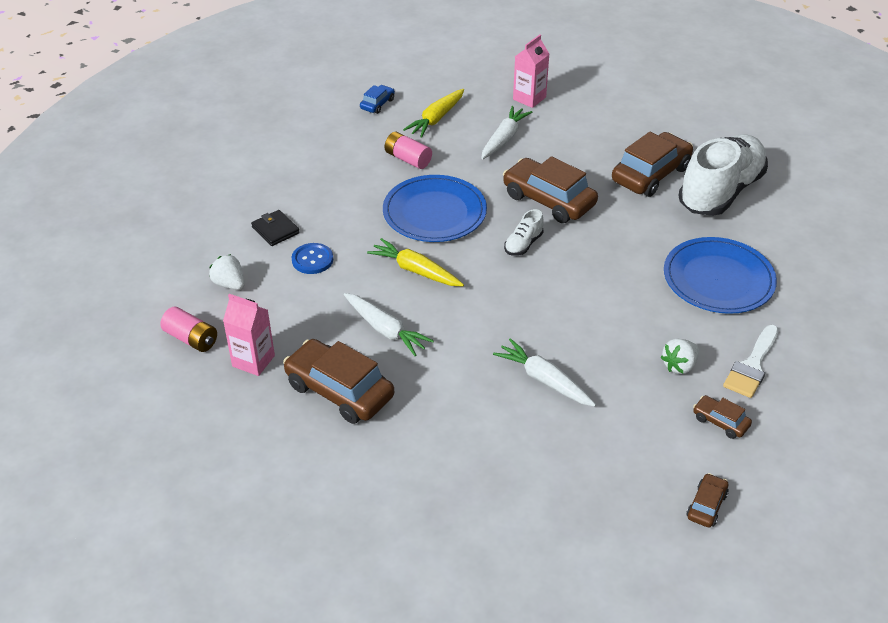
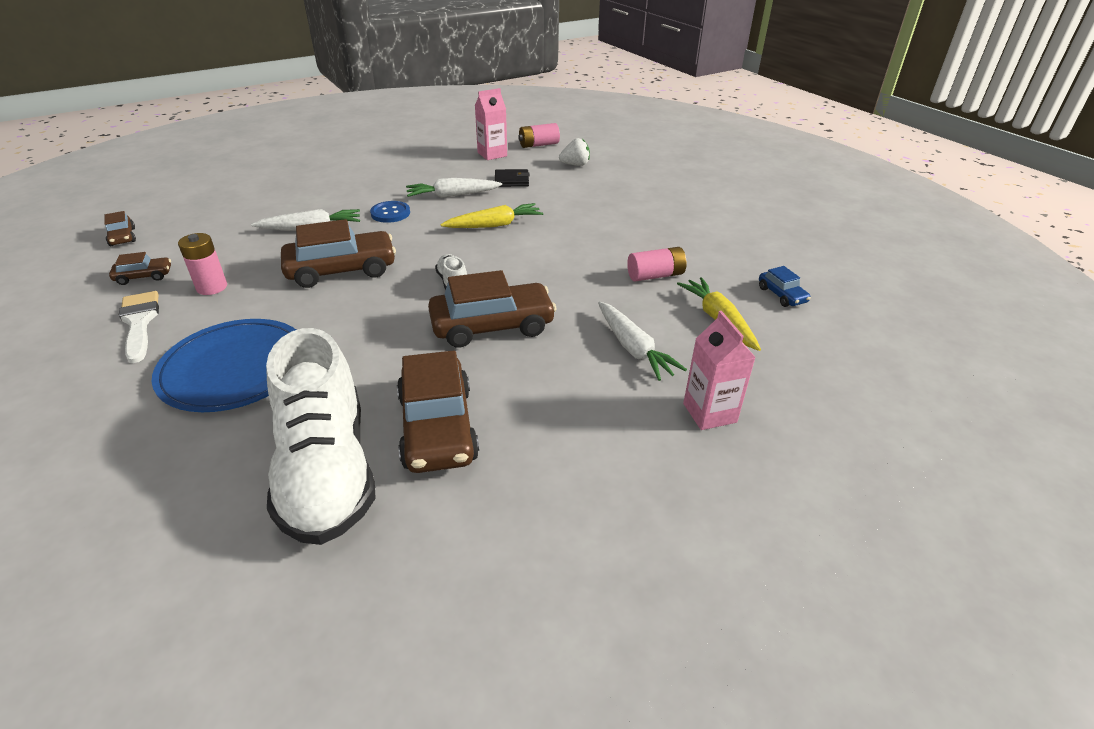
camera: 125 degrees right, 5 degrees down
(275, 230) = (617, 192): black wallet -> black wallet (511, 180)
(312, 260) = (563, 194): blue button -> blue button (390, 213)
(339, 391) = (427, 168): brown car -> brown car (341, 270)
(434, 212) = (555, 258): blue plate -> none
(679, 366) = (212, 287): white strawberry -> pink battery

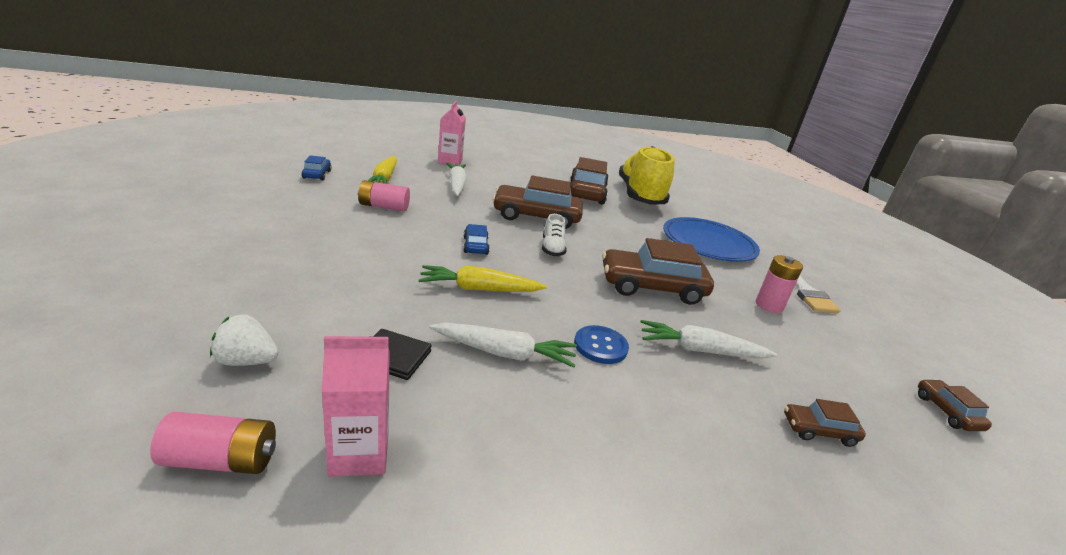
camera: 165 degrees left, 10 degrees down
(144, 276) = (849, 337): brown car -> brown car (818, 431)
(327, 471) = (640, 196): white shoe -> yellow shoe
(527, 260) = (475, 246): none -> blue car

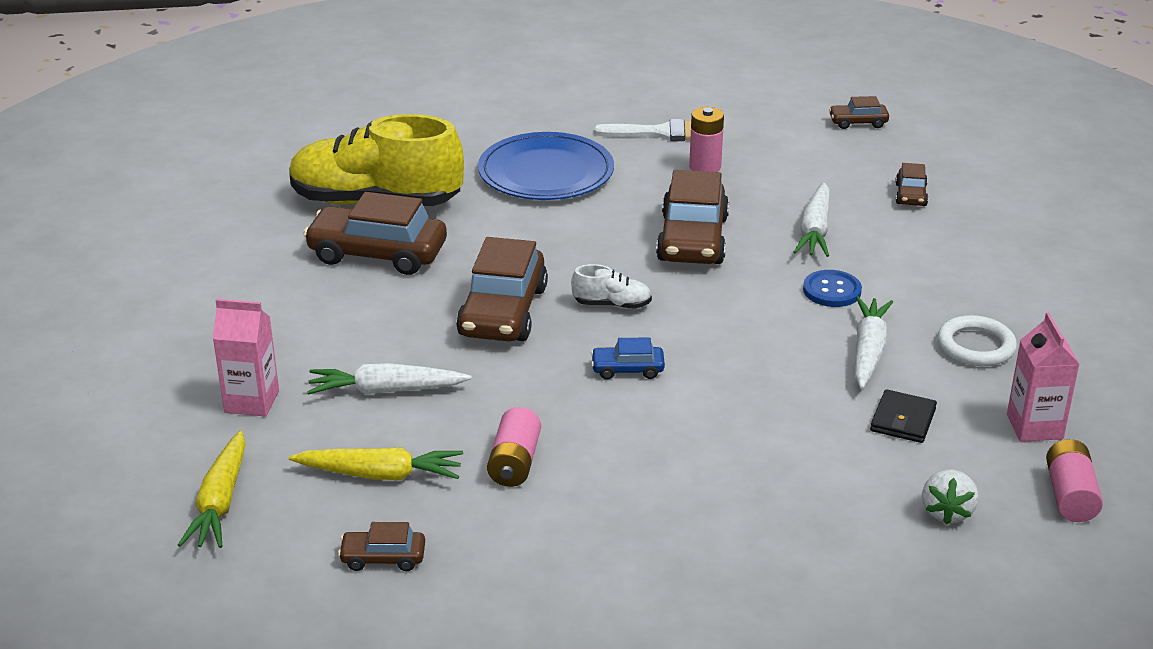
camera: 80 degrees left, 5 degrees up
(317, 174) = (383, 558): blue car -> brown car
(479, 289) = (746, 366): yellow carrot -> yellow carrot (220, 502)
(519, 432) = (975, 346): none -> white ring

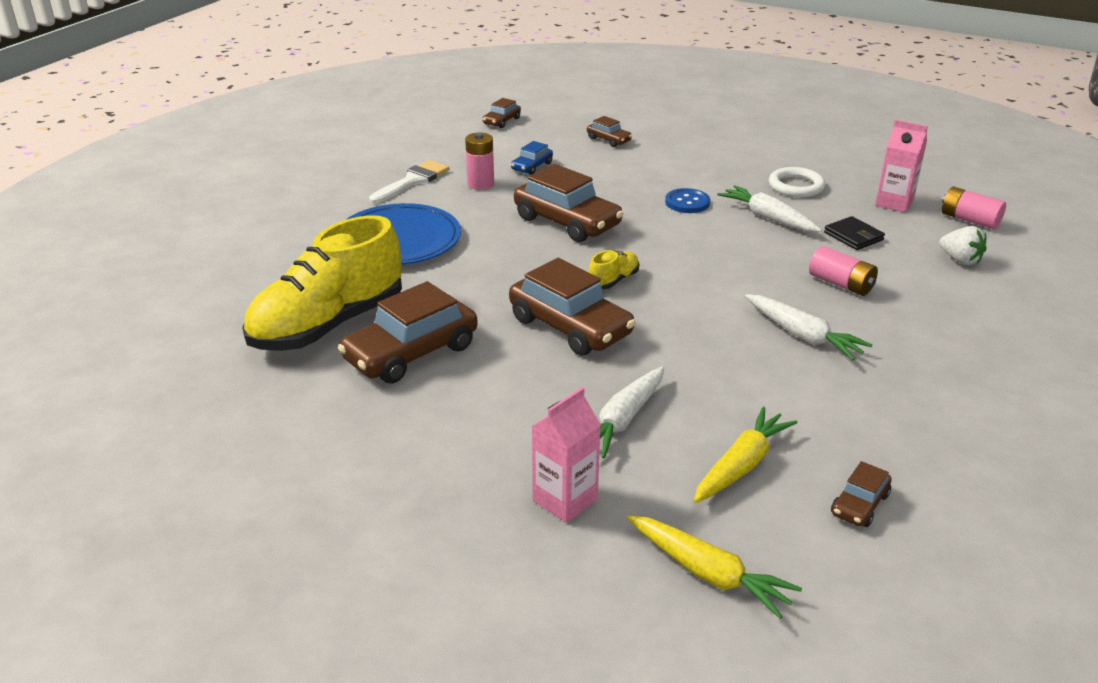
camera: 55 degrees left, 0 degrees up
(514, 463) = (779, 395): pink battery -> pink battery (841, 284)
(612, 305) = (613, 280): white shoe -> yellow shoe
(627, 369) = (703, 305): blue car -> blue car (532, 166)
(815, 230) = (610, 181): white carrot -> white carrot (803, 336)

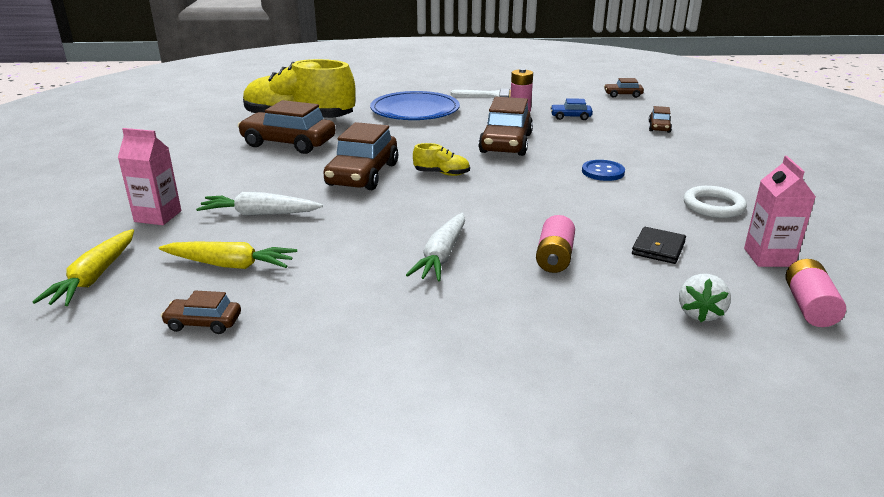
camera: 60 degrees right, 5 degrees down
(768, 218) = (630, 205): white carrot -> none

